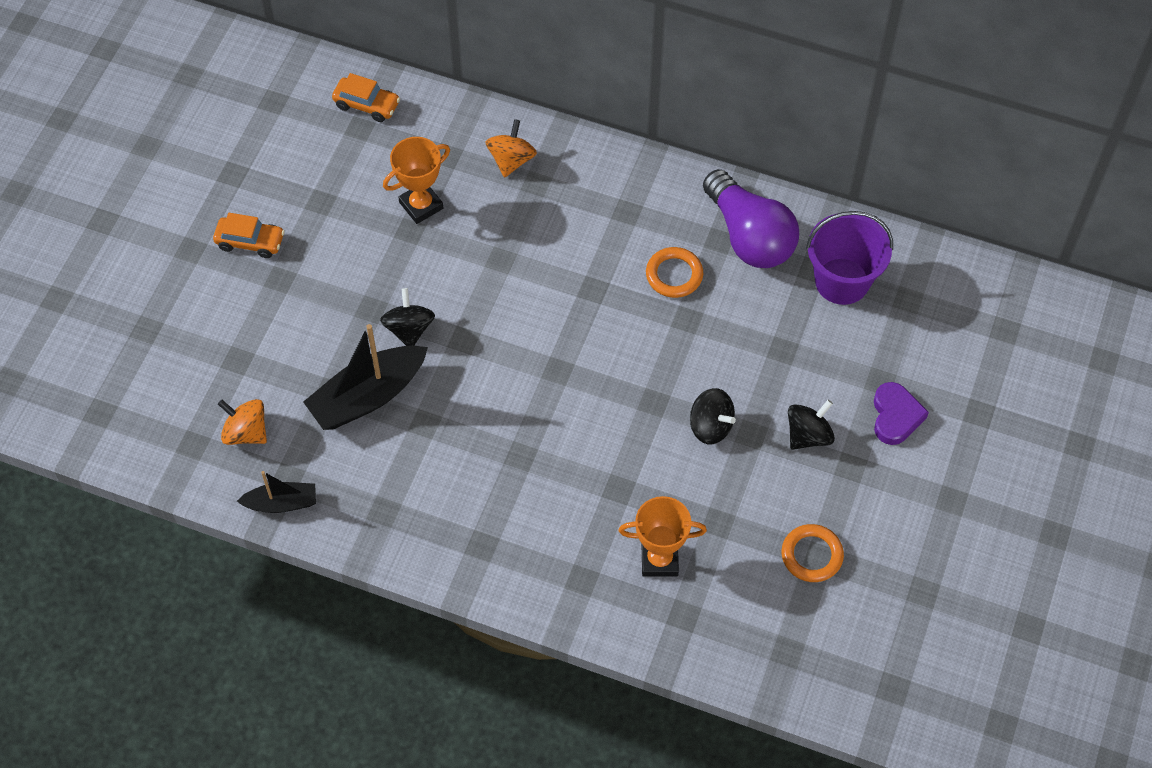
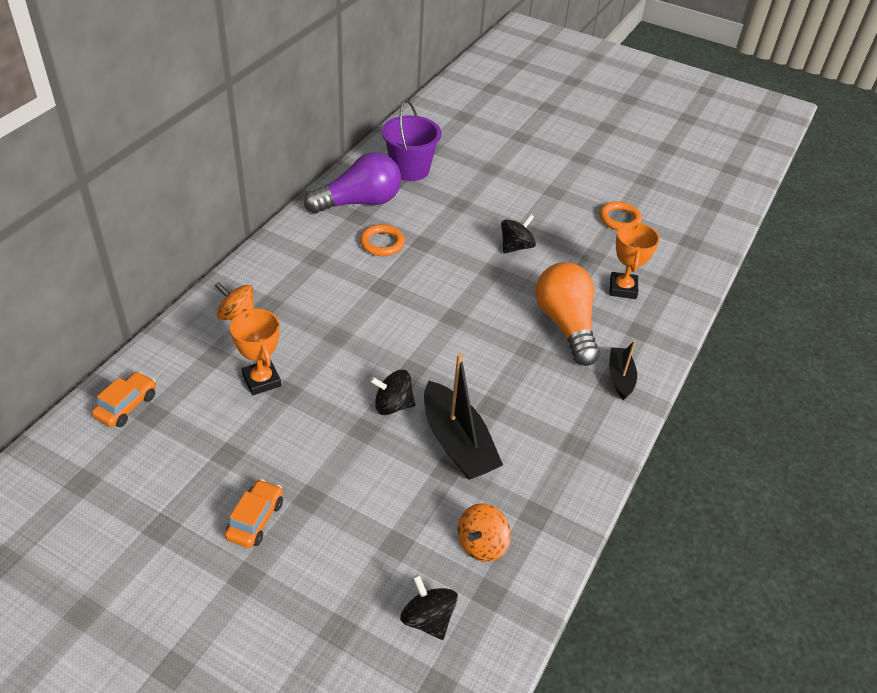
camera: 85 degrees left, 15 degrees down
(281, 503) = (562, 521): black boat -> black boat (620, 378)
(573, 494) = (566, 325): none -> orange light bulb
(808, 435) = (528, 205): black spinning top -> black spinning top (428, 619)
(895, 416) = (519, 167): purple heart -> none

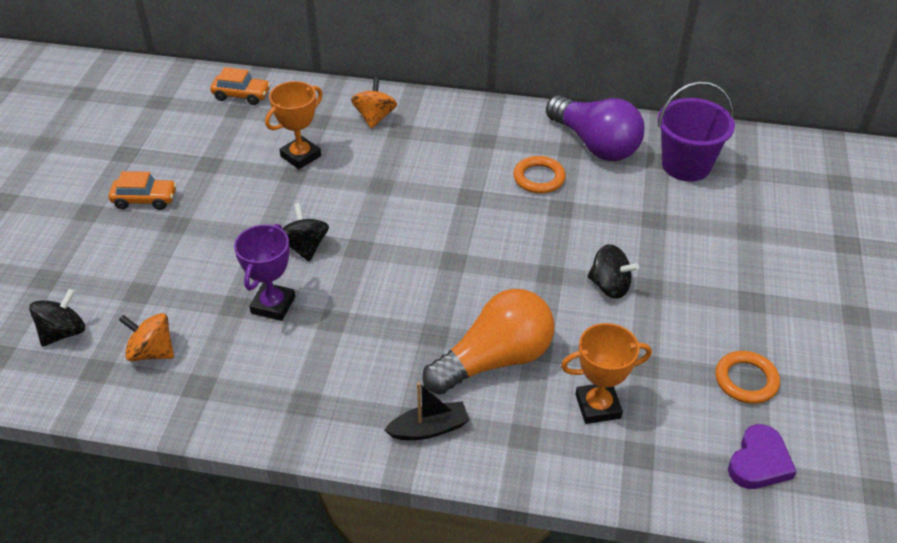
camera: 75 degrees right, 0 degrees up
(457, 443) = (273, 305): black boat -> purple trophy
(683, 238) = (759, 462): none -> purple heart

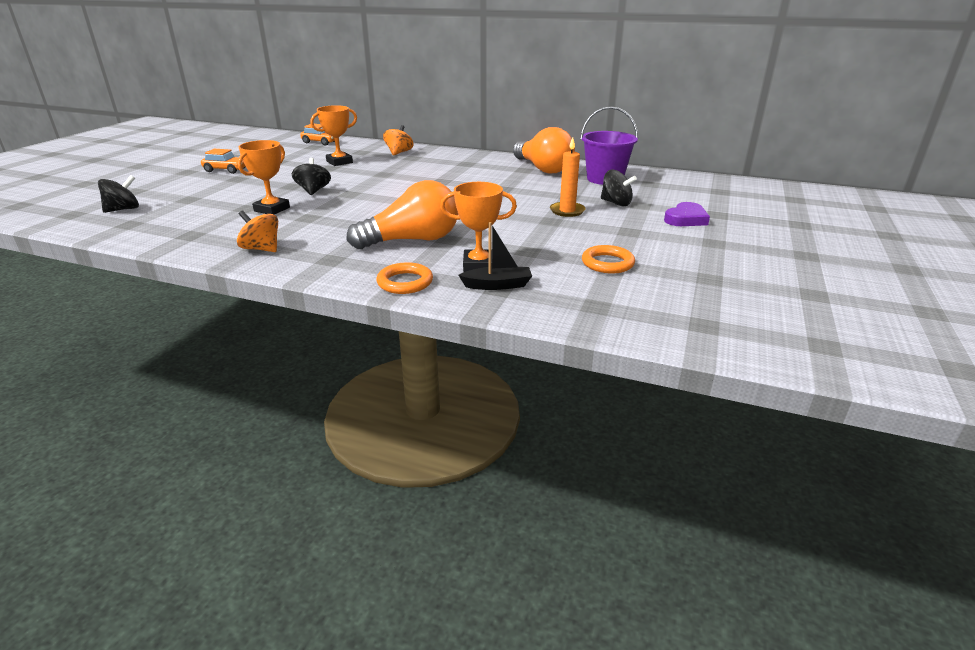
camera: 10 degrees right, 15 degrees down
(152, 352) = (173, 220): orange spinning top -> orange spinning top (261, 249)
(273, 305) = (272, 209): purple trophy -> orange trophy
(429, 429) = (339, 264): black boat -> black boat (497, 285)
(539, 178) = (495, 177): orange ring -> orange ring (405, 282)
(595, 144) = (543, 169): purple light bulb -> orange light bulb
(609, 286) = (520, 218): black spinning top -> black spinning top (616, 203)
(662, 259) = (567, 211): none -> orange candle
(759, 462) = (600, 301): purple heart -> purple heart (686, 219)

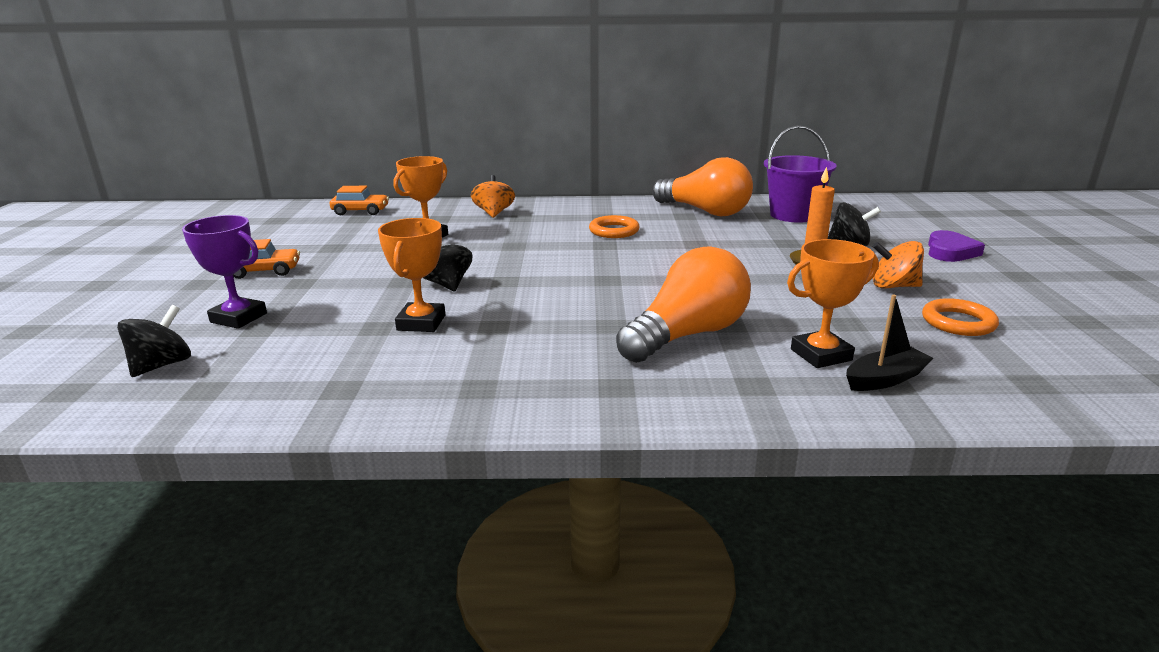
camera: 20 degrees left, 5 degrees down
(184, 192) = (239, 318): none -> purple trophy
(261, 249) = (490, 390): orange spinning top -> orange spinning top (893, 286)
(405, 282) = (767, 400): orange ring -> orange ring (614, 231)

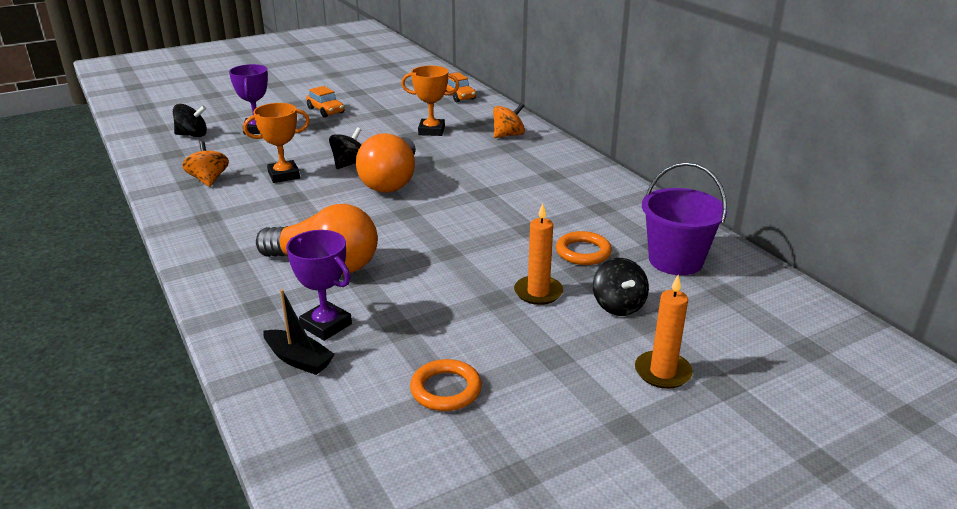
camera: 60 degrees right, 5 degrees up
(614, 231) = (519, 188): orange ring -> orange ring (583, 252)
(705, 211) = (626, 214): orange light bulb -> orange light bulb (391, 181)
(821, 355) = (326, 325): orange trophy -> purple trophy
(893, 286) = (512, 344): orange spinning top -> orange spinning top (208, 180)
(950, 251) = (662, 372): purple heart -> orange candle

